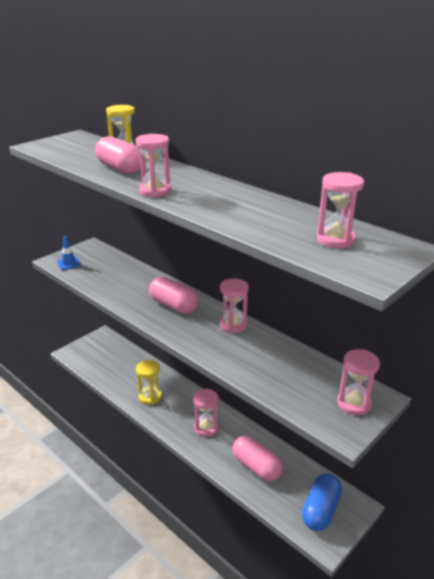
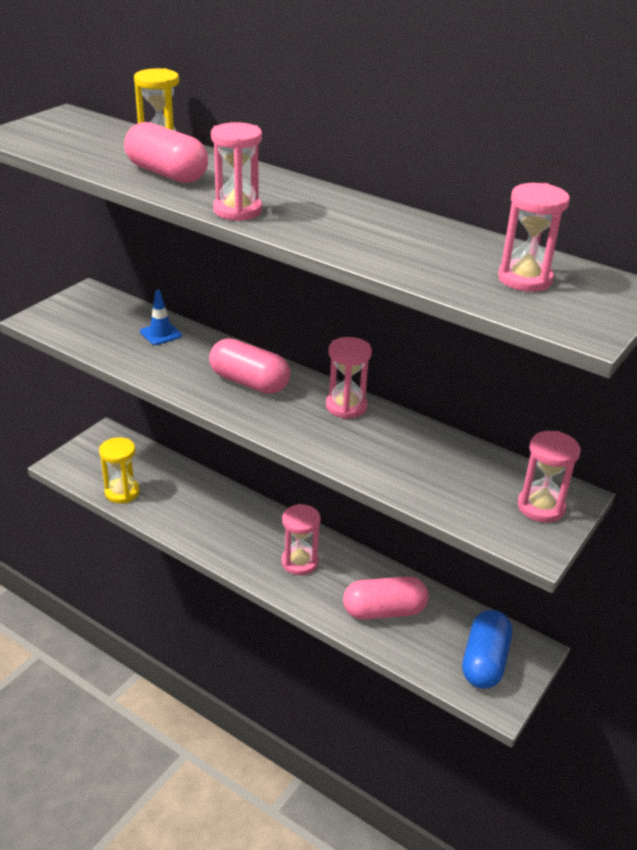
camera: 10 degrees left, 5 degrees up
(69, 263) = (62, 323): blue traffic cone -> blue traffic cone (161, 334)
(150, 397) = (204, 523): yellow hourglass -> yellow hourglass (122, 492)
(256, 466) = (384, 611): pink capsule -> pink capsule turned 45 degrees counterclockwise

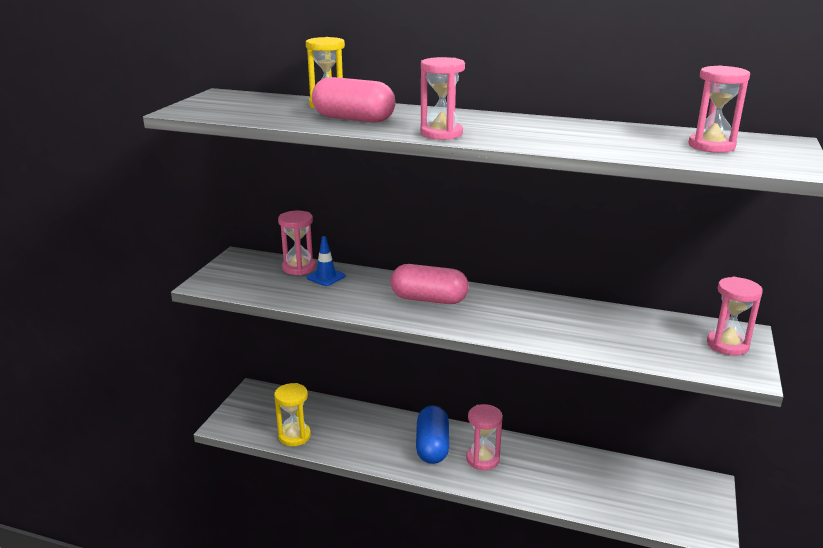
camera: 15 degrees left, 10 degrees down
(346, 406) = (521, 303): pink hourglass -> pink hourglass (299, 268)
(384, 611) = (575, 482): pink capsule -> none
(484, 661) = (678, 502): blue capsule -> blue capsule (432, 446)

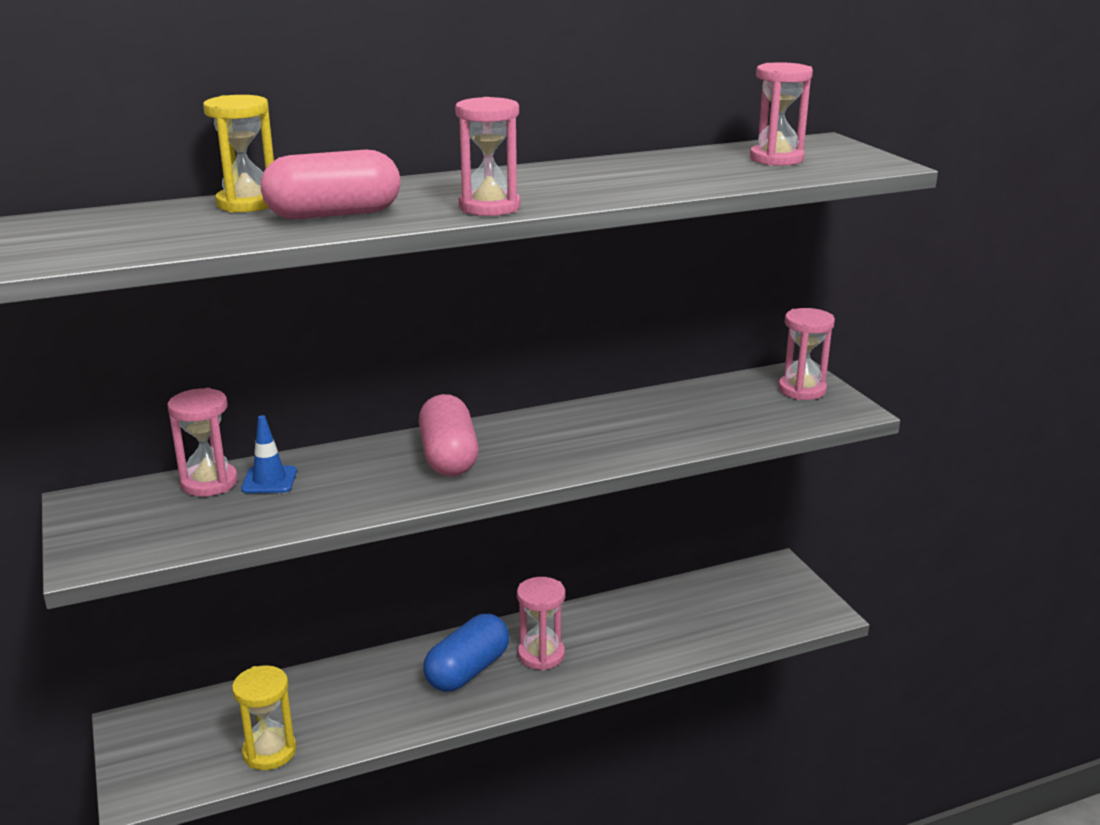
camera: 40 degrees left, 0 degrees up
(429, 299) = (448, 457): pink capsule -> pink capsule turned 75 degrees counterclockwise
(432, 446) = (467, 670): blue capsule -> blue capsule turned 75 degrees clockwise

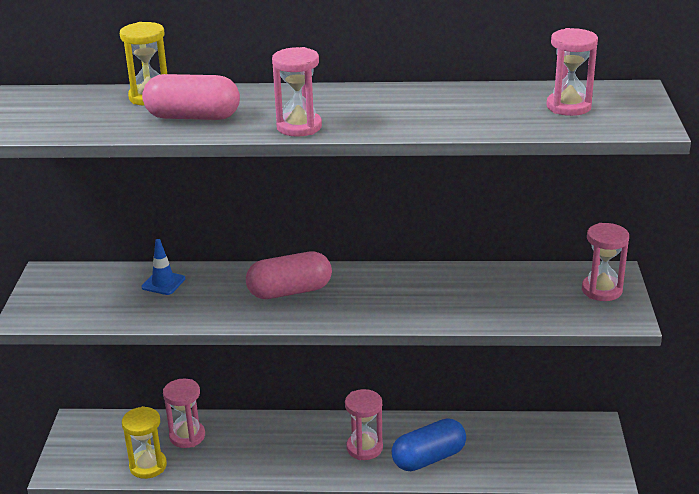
camera: 25 degrees right, 5 degrees up
(209, 483) = (126, 276): pink hourglass -> pink hourglass (187, 436)
(448, 457) = (290, 291): pink capsule -> pink capsule turned 60 degrees clockwise
(467, 670) = (306, 445): blue capsule -> blue capsule (428, 458)

